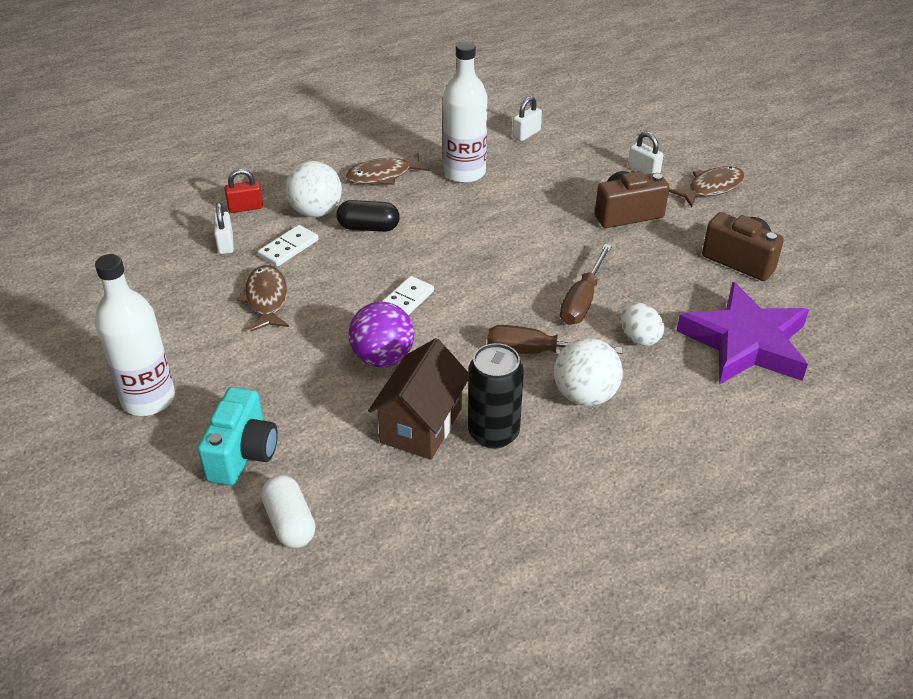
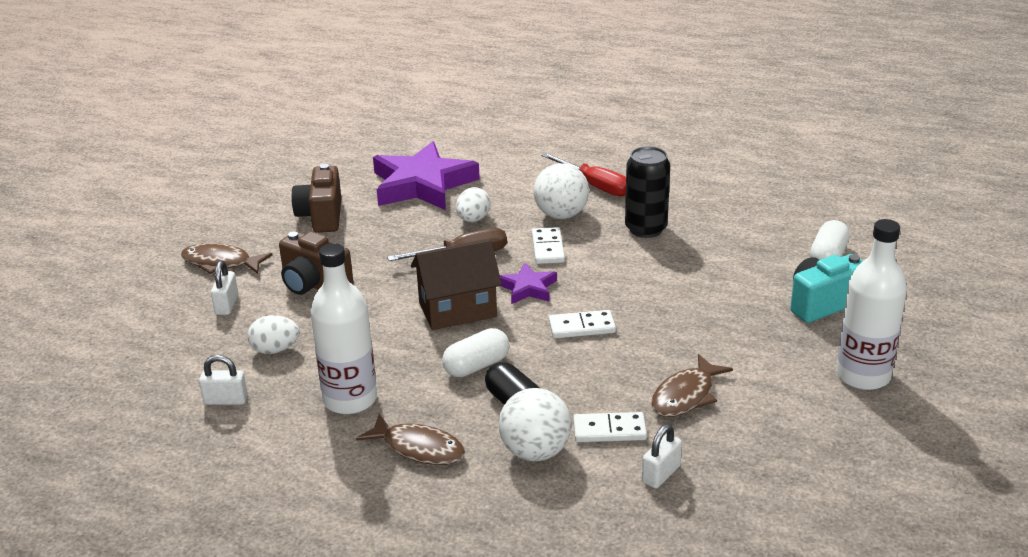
camera: 130 degrees left, 10 degrees down
(245, 207) = (594, 504): red padlock -> none
(383, 358) = (653, 302): purple ball -> none
(421, 425) = (684, 255): brown house -> brown house (457, 310)
(429, 233) = (476, 366): none -> white capsule
(490, 306) = (528, 288): none -> purple star
(536, 352) = (548, 248): brown screwdriver -> white domino
(559, 168) = (275, 350): none -> white egg
(617, 456) = (595, 185): none -> red screwdriver

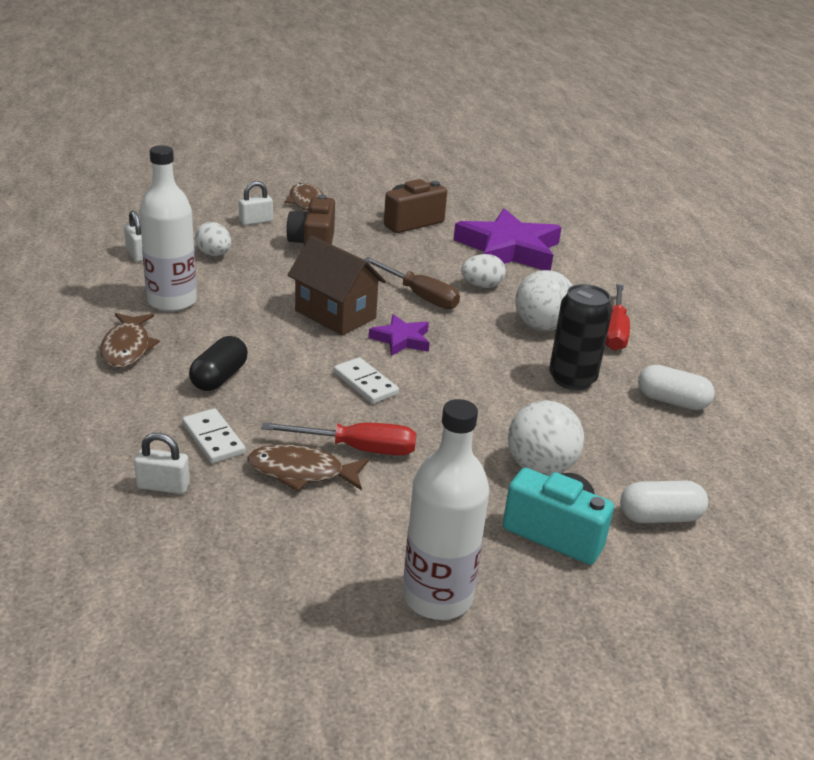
camera: 55 degrees right, 0 degrees up
(476, 366) = (260, 345): white capsule -> white capsule (672, 401)
(535, 452) = (156, 406): white ball -> white ball (540, 467)
(548, 248) = (477, 333): white domino -> none
(671, 358) = (357, 448): none -> red screwdriver

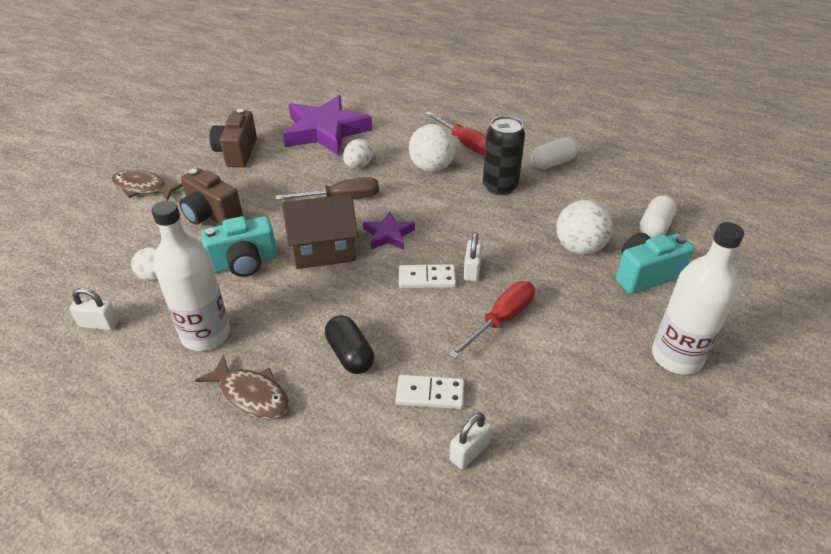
camera: 50 degrees left, 10 degrees up
(256, 221) = (134, 228): white padlock -> white padlock (472, 270)
(273, 284) = (244, 263): none -> turquoise camera
(301, 472) = (508, 362): brown fish -> none

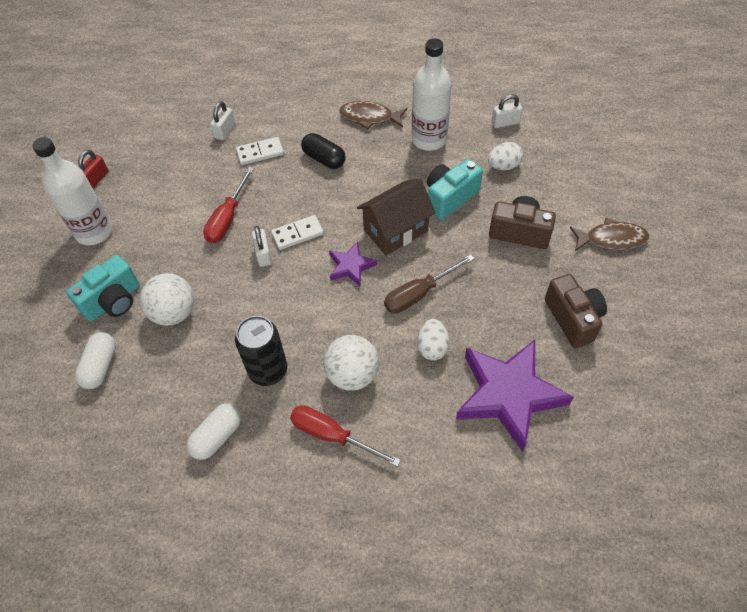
camera: 160 degrees right, 15 degrees up
(682, 436) = (96, 179): none -> red padlock

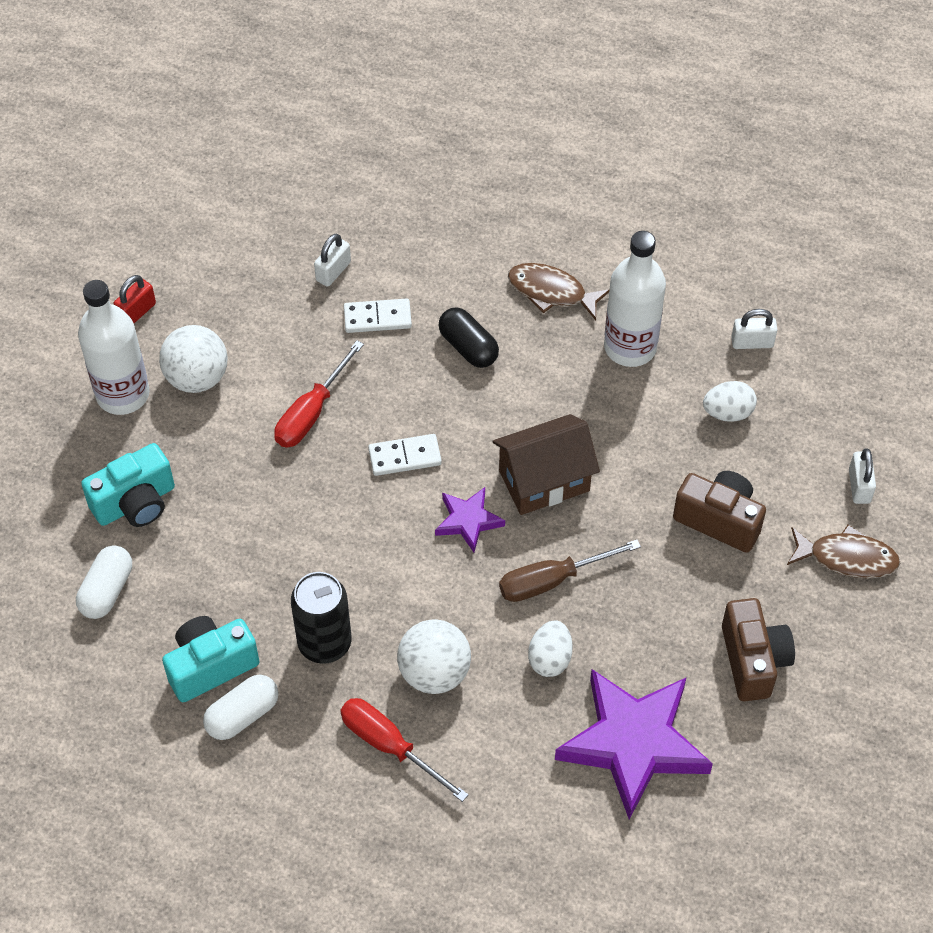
camera: 10 degrees right, 0 degrees up
(174, 312) = (214, 536): white ball -> white ball (197, 377)
(263, 254) = (351, 478): white padlock -> white padlock (859, 486)
(450, 198) = (635, 446): turquoise camera -> turquoise camera (210, 666)

